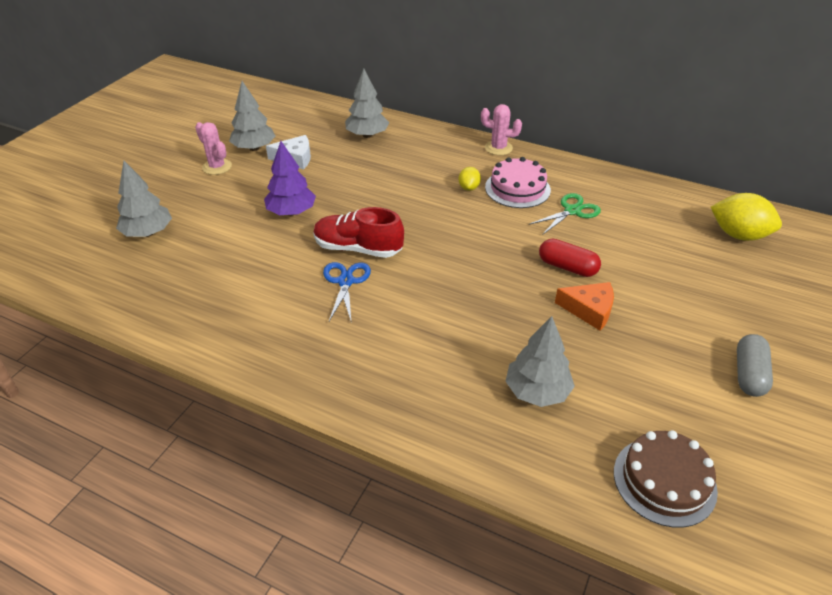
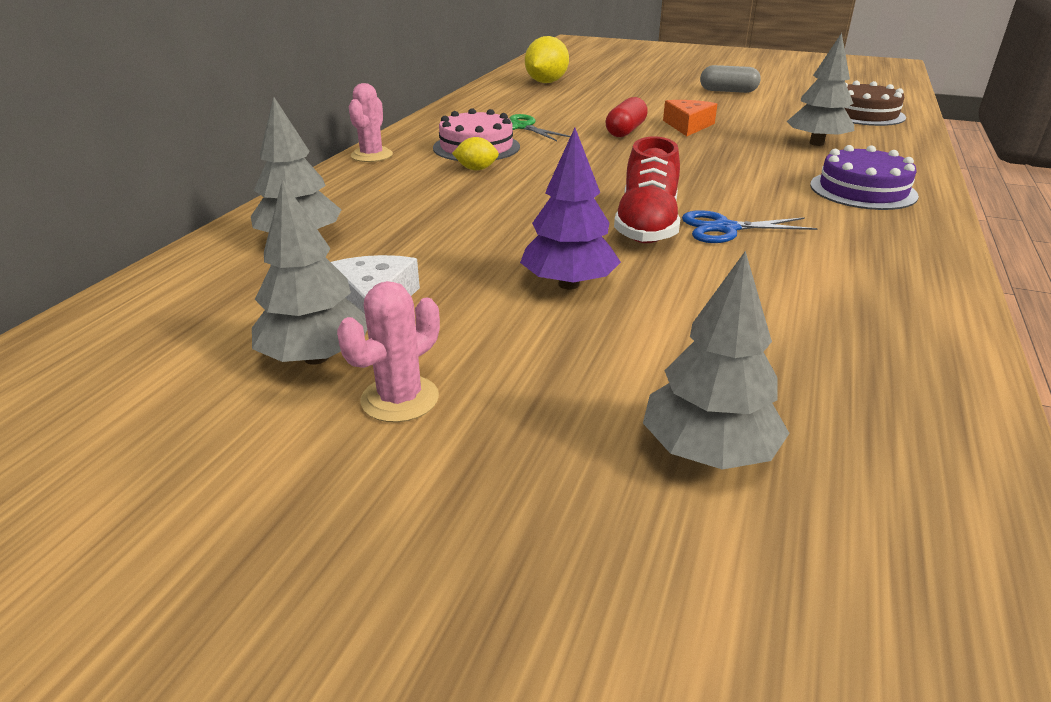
camera: 95 degrees left, 10 degrees down
(404, 379) = (862, 190): none -> purple cake

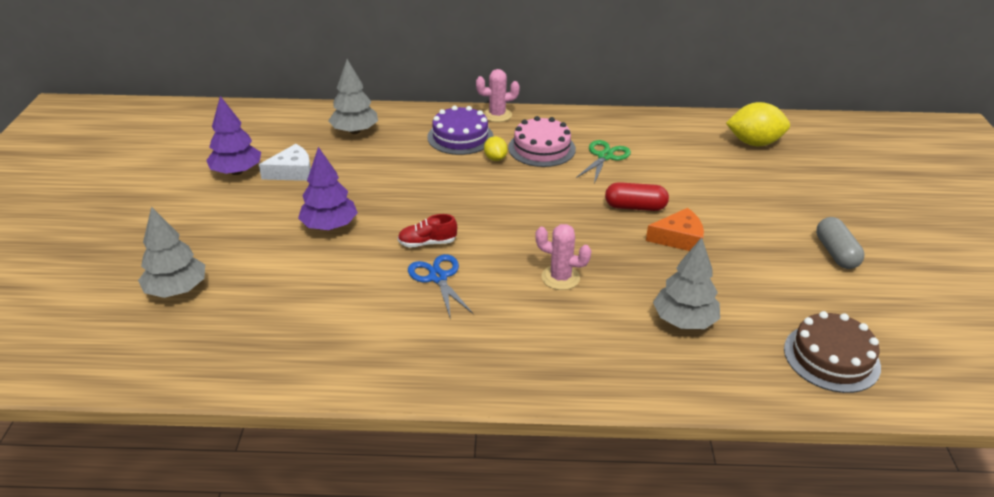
camera: 70 degrees right, 5 degrees up
(316, 357) = (237, 172): grey tree -> purple tree
(400, 399) = (207, 201): pink cactus -> pink cactus (560, 278)
(647, 226) = (427, 243): red shoe -> red shoe, size x0.58
(862, 190) = (561, 349): purple cake -> purple cake (460, 137)

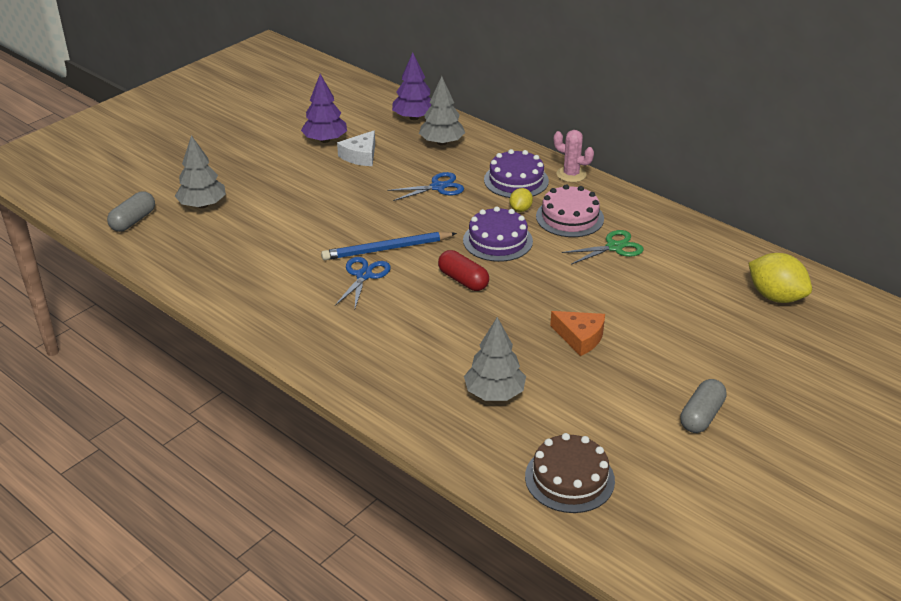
camera: 40 degrees right, 0 degrees up
(108, 345) = (133, 221): none -> grey capsule
(292, 172) = (360, 156): white cheese -> white cheese turned 105 degrees clockwise
(329, 226) = (338, 206): purple tree -> purple tree (414, 117)
(401, 169) = (438, 187): none -> blue scissors
(427, 243) = (387, 249): red shoe -> blue pencil
(512, 192) = (497, 240): none -> purple cake
(560, 278) = (447, 318): pink cactus -> none
(635, 207) = (580, 297): red capsule -> red capsule (463, 280)

